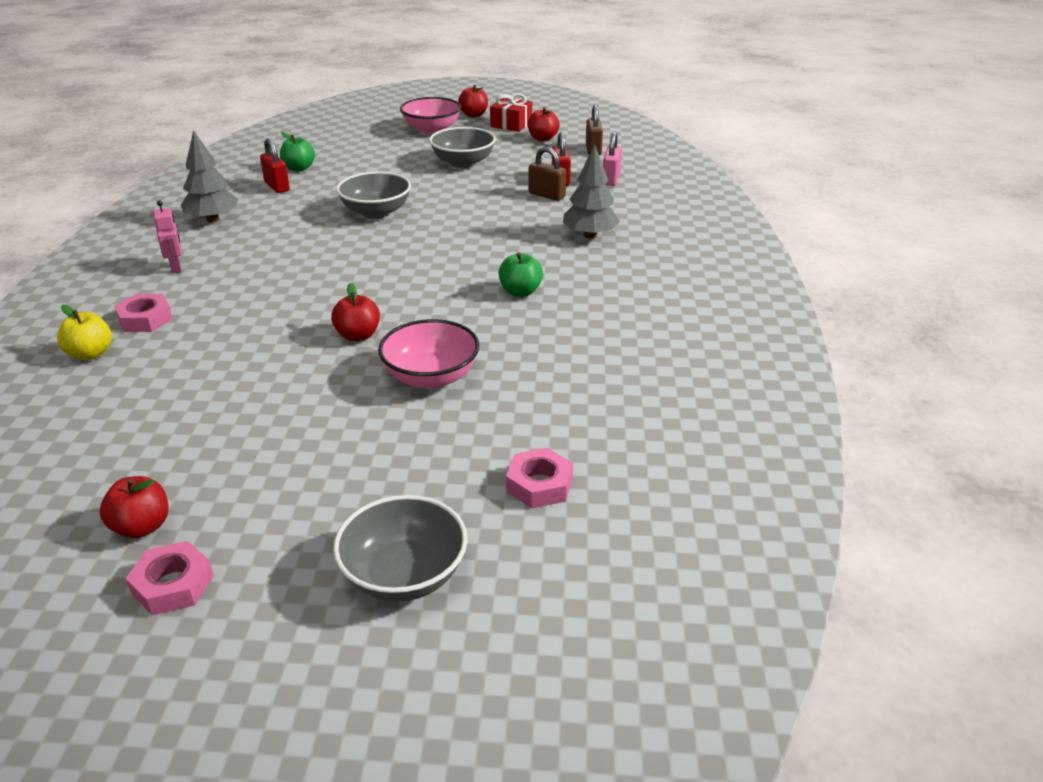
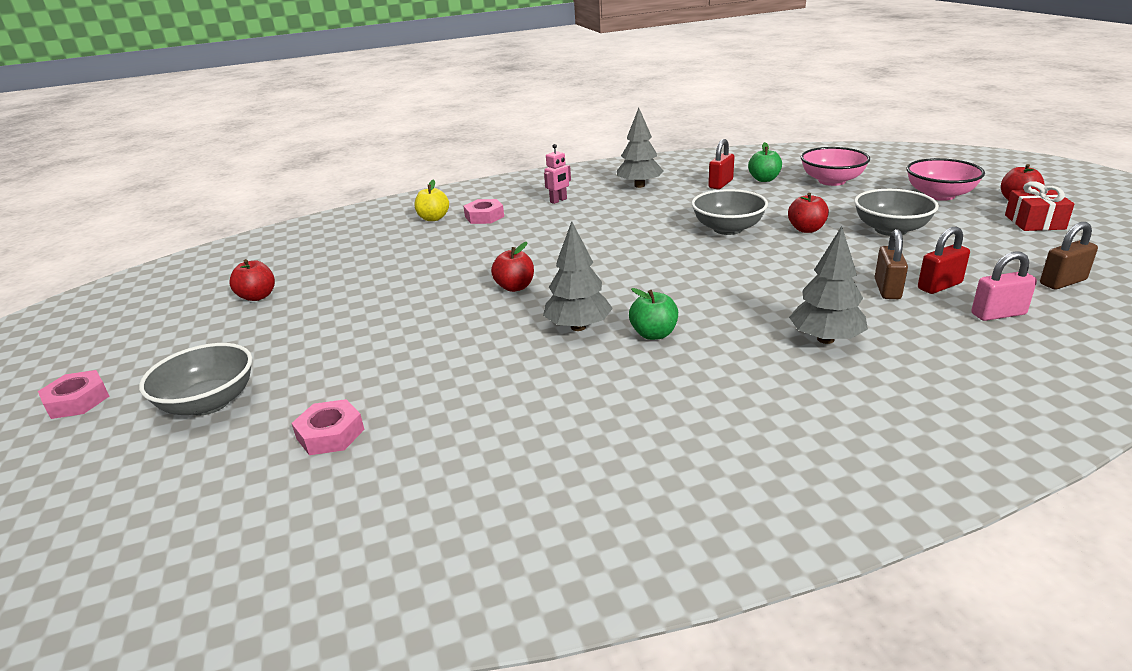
camera: 70 degrees right, 5 degrees down
(173, 585) = (203, 325): pink nut -> pink nut (77, 401)
(431, 377) = (472, 335): pink bowl -> pink bowl (831, 181)
(473, 321) = (578, 327): none -> grey tree
(542, 139) = (1032, 247): red apple -> red apple (806, 229)

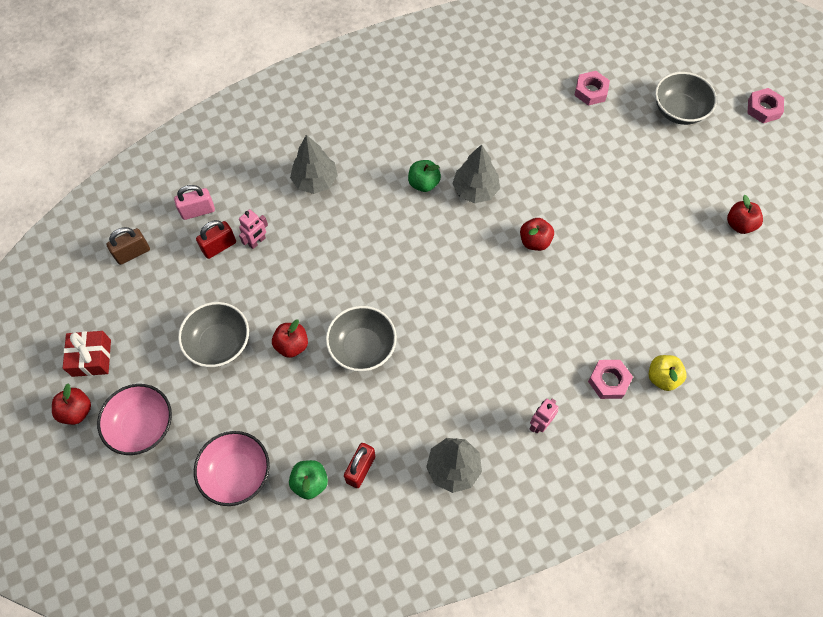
camera: 170 degrees right, 35 degrees up
(887, 289) = (257, 241): brown padlock -> pink robot

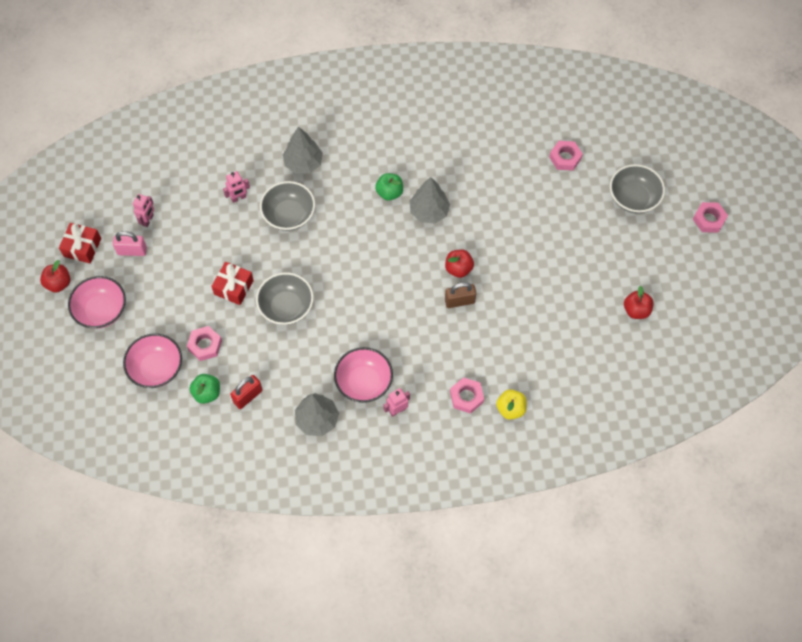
camera: 20 degrees right, 0 degrees up
(133, 253) = (141, 176): brown padlock -> brown padlock (459, 301)
(160, 300) = (148, 220): none -> pink robot
(198, 211) = (202, 159): pink padlock -> pink padlock (132, 251)
(219, 246) = (208, 192): red padlock -> none
(219, 343) = (180, 268): grey bowl -> grey bowl (289, 215)
(285, 425) = (205, 345): none -> pink nut
(292, 345) = (233, 287): red apple -> red gift
(487, 404) = (364, 382): none -> pink bowl

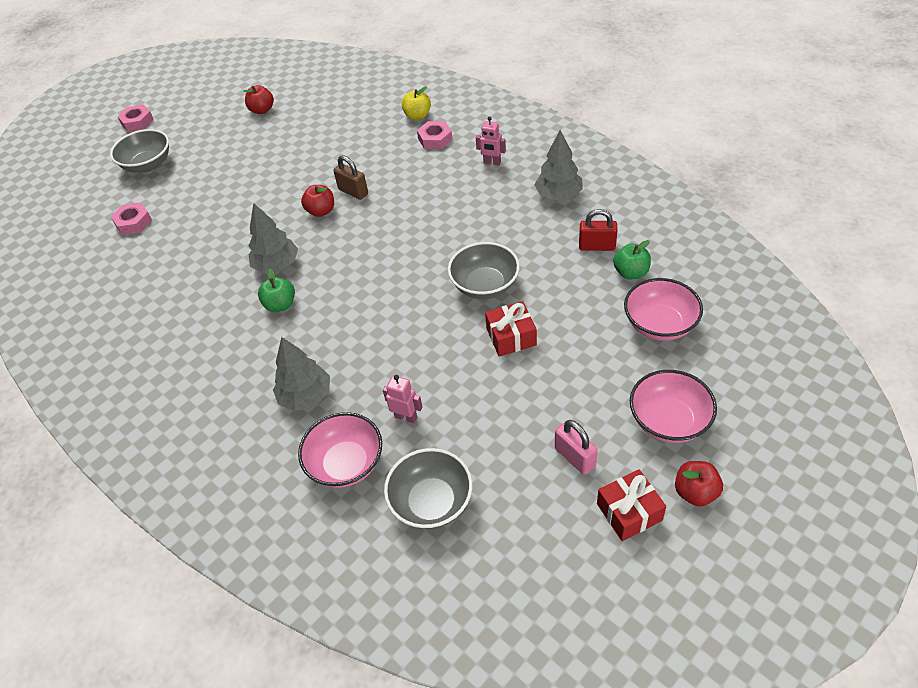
camera: 125 degrees left, 15 degrees down
(148, 220) = (522, 477): pink robot -> none
(205, 345) = (592, 310): pink nut -> none
(289, 215) = (383, 359): grey bowl -> grey bowl (431, 502)
(364, 382) = (493, 193): pink bowl -> pink bowl (346, 464)

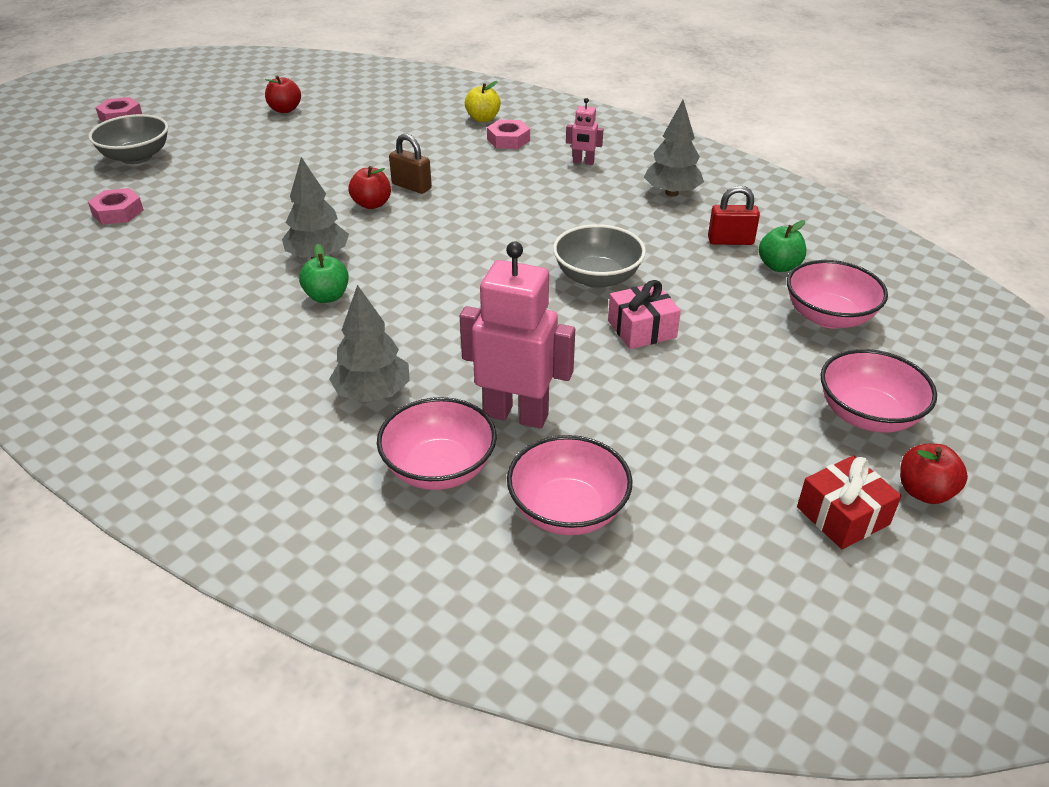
camera: 10 degrees left, 10 degrees down
(406, 417) = (516, 414): pink robot -> pink robot, size x2.08
(431, 502) = (568, 510): grey bowl -> pink bowl
(511, 337) = (642, 329): red gift -> pink gift
(575, 457) = (754, 456): pink padlock -> none

